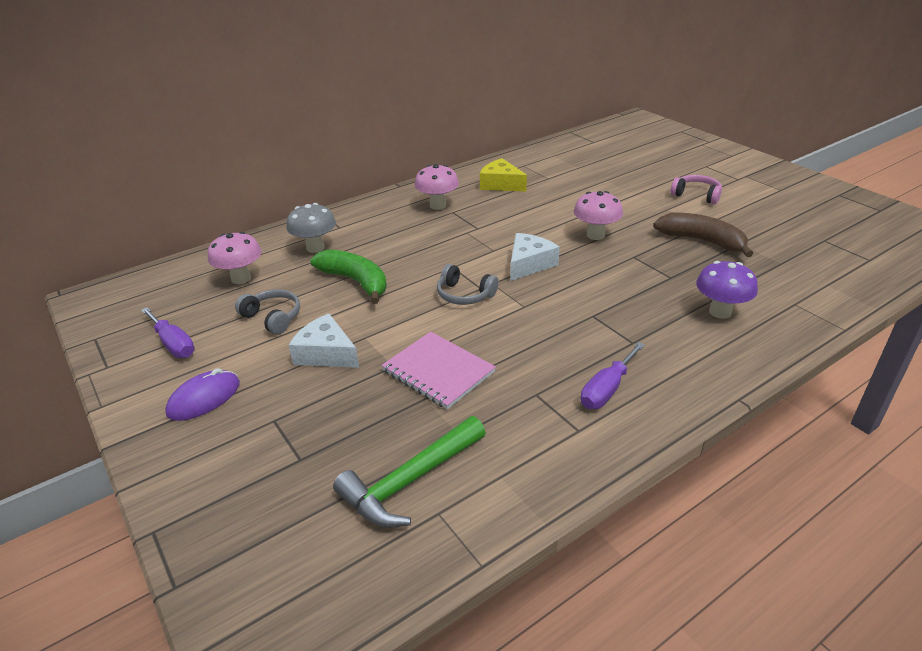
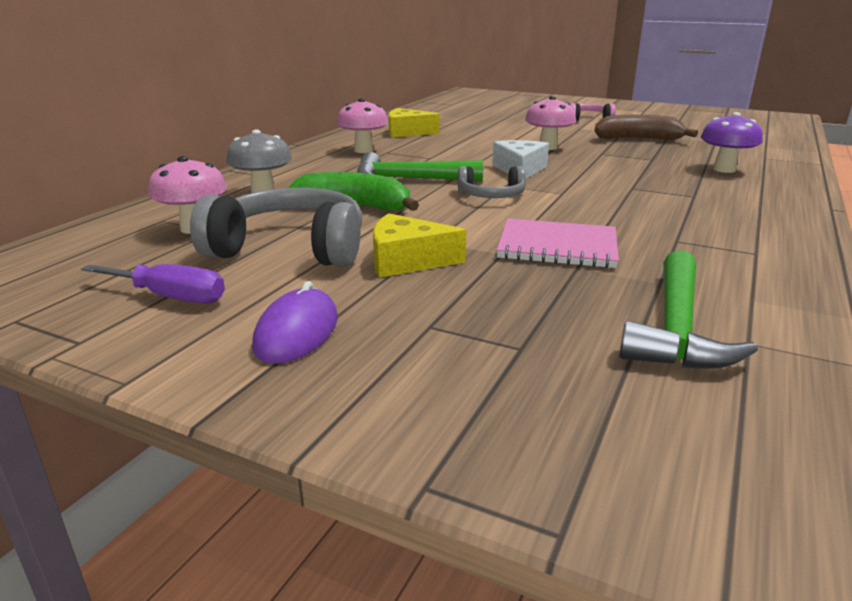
camera: 30 degrees left, 10 degrees down
(272, 318) = (290, 249): grey headphones -> grey headphones, size x1.82
(326, 353) = (407, 261): white cheese -> yellow cheese
(429, 256) = (409, 179): none -> green hammer
(607, 389) = (728, 224): purple screwdriver -> none

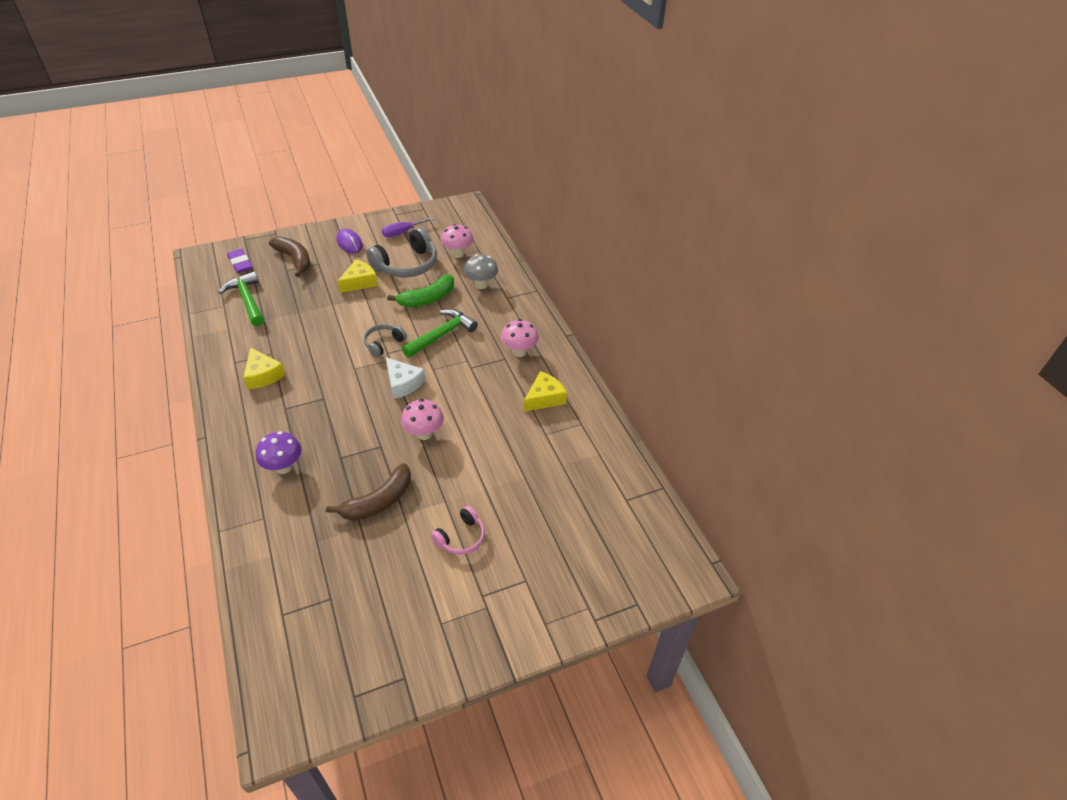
camera: 130 degrees right, 20 degrees up
(471, 361) = (295, 259): none -> brown banana
(557, 247) = (316, 320): pink notebook -> none
(641, 433) = (240, 263): none -> purple eraser
(708, 226) = (263, 375): none -> yellow cheese

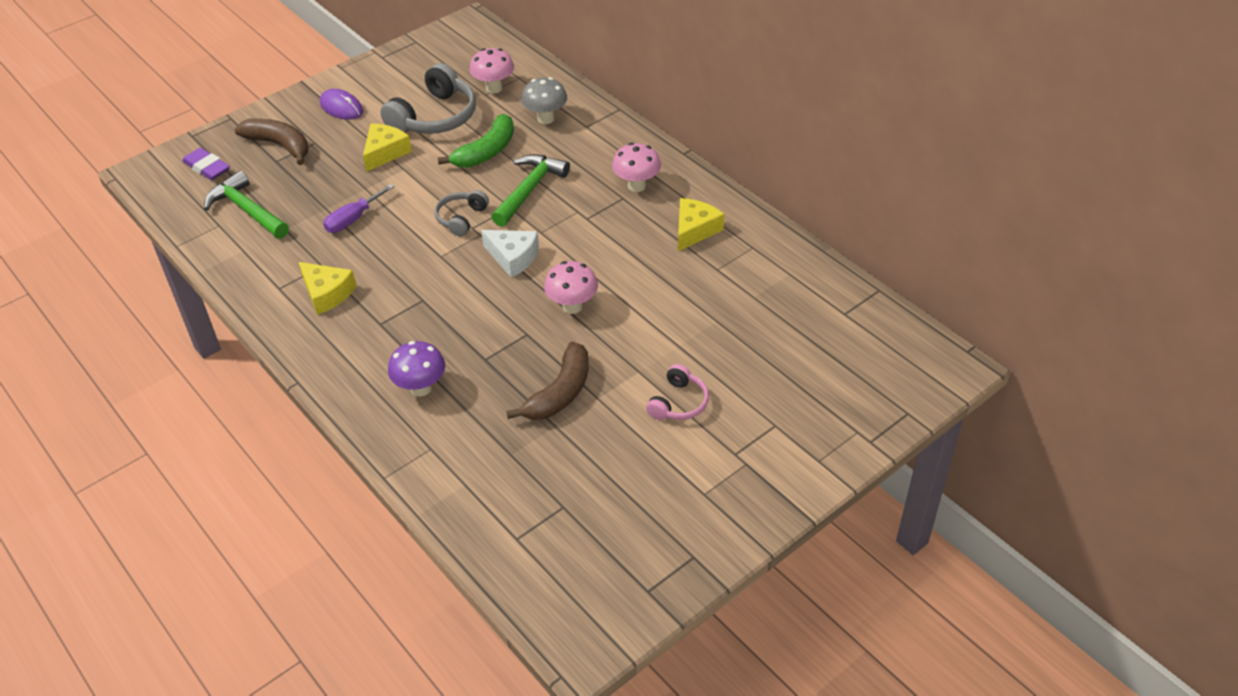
camera: 15 degrees left, 0 degrees up
(402, 232) = (405, 78): purple screwdriver -> purple screwdriver (353, 219)

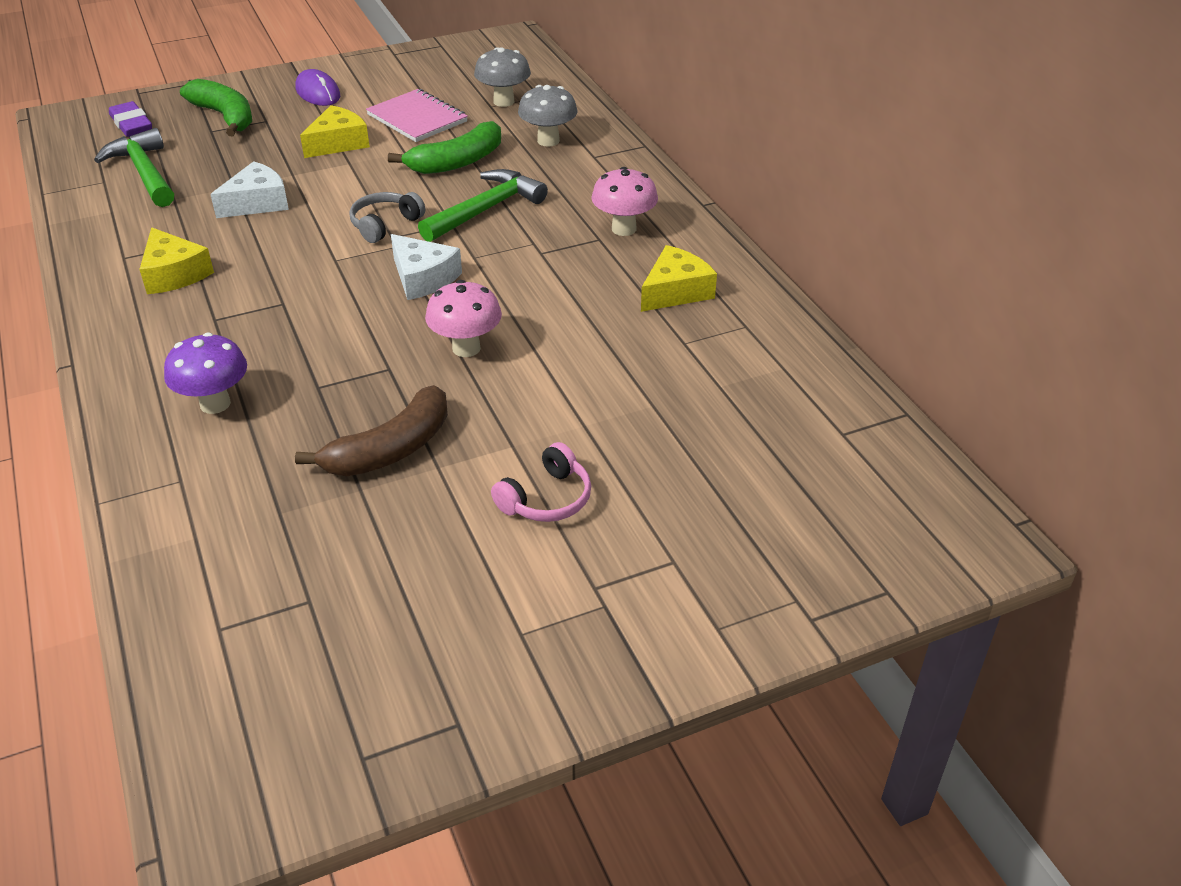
camera: 15 degrees right, 5 degrees down
(279, 145) = (225, 117): brown banana -> green banana
(353, 219) = (257, 203): purple screwdriver -> white cheese
(434, 117) = (417, 118): grey headphones -> pink notebook
(494, 88) = (504, 102): pink mushroom -> grey mushroom

